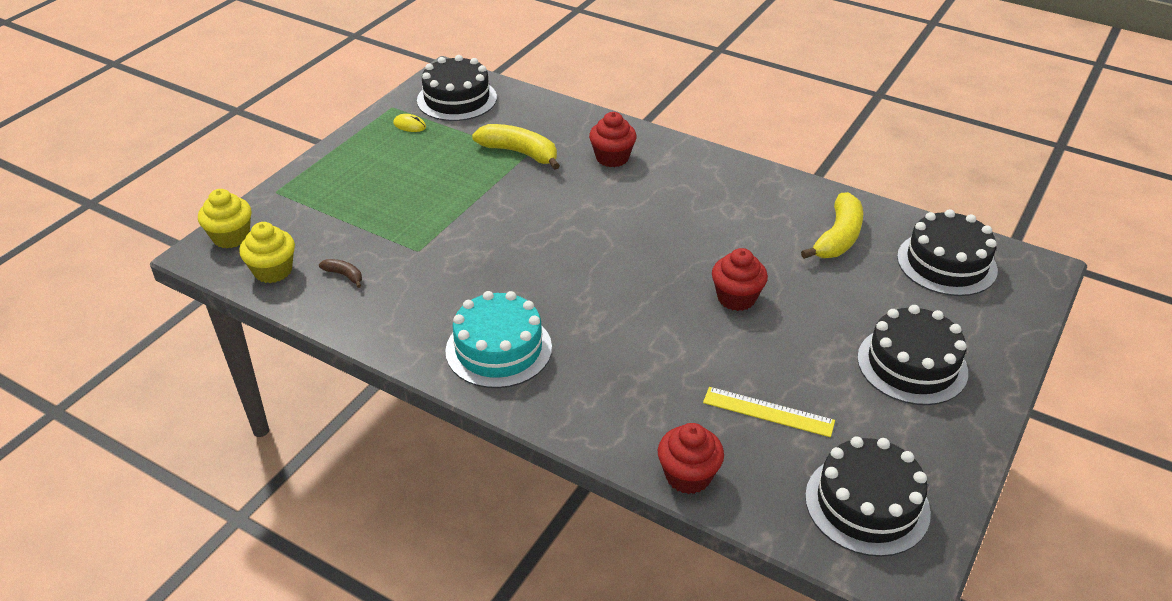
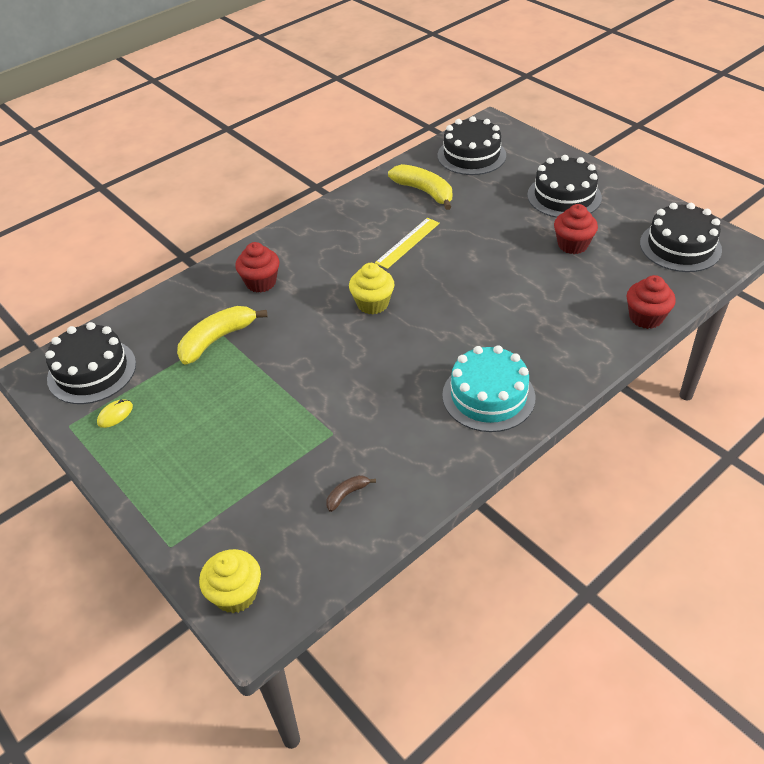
camera: 70 degrees left, 5 degrees up
(273, 271) = (314, 556): yellow cupcake -> yellow cupcake (372, 304)
(736, 298) = (472, 254): red cupcake -> red cupcake (572, 245)
(768, 412) = (593, 267): yellow ruler -> yellow ruler (408, 243)

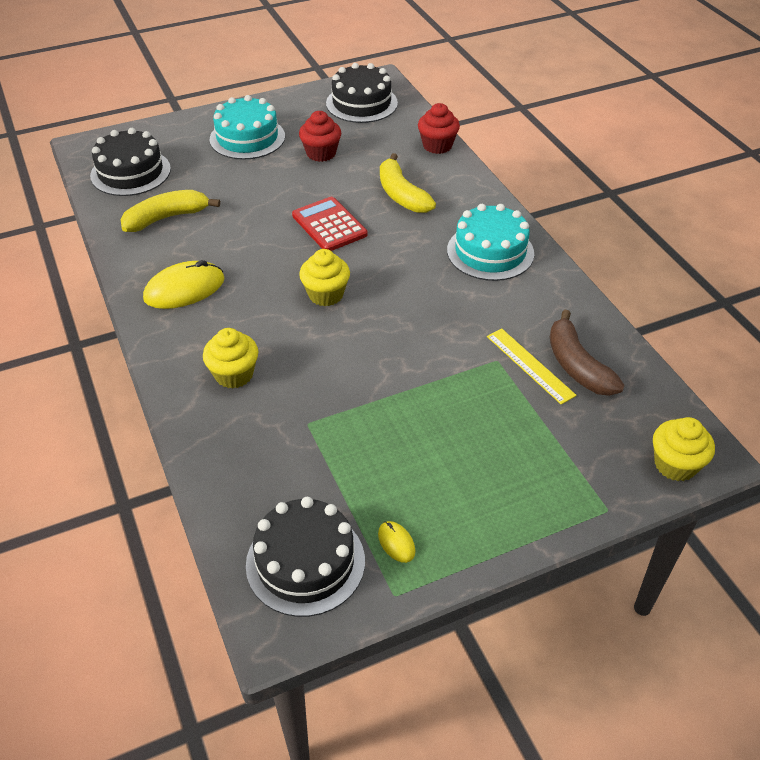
camera: 75 degrees left, 0 degrees up
(217, 339) = (313, 428): yellow banana -> yellow banana (401, 194)
(261, 282) = (234, 374): red cupcake -> yellow cupcake
(344, 228) = (184, 289): none -> yellow mouse
(347, 494) = (577, 365): brown banana -> brown banana, size x2.08
(408, 243) = (244, 249): yellow ruler -> yellow ruler (530, 365)
(467, 280) = (329, 225): none -> red calculator
(564, 196) = (247, 138): black cake -> turquoise cake

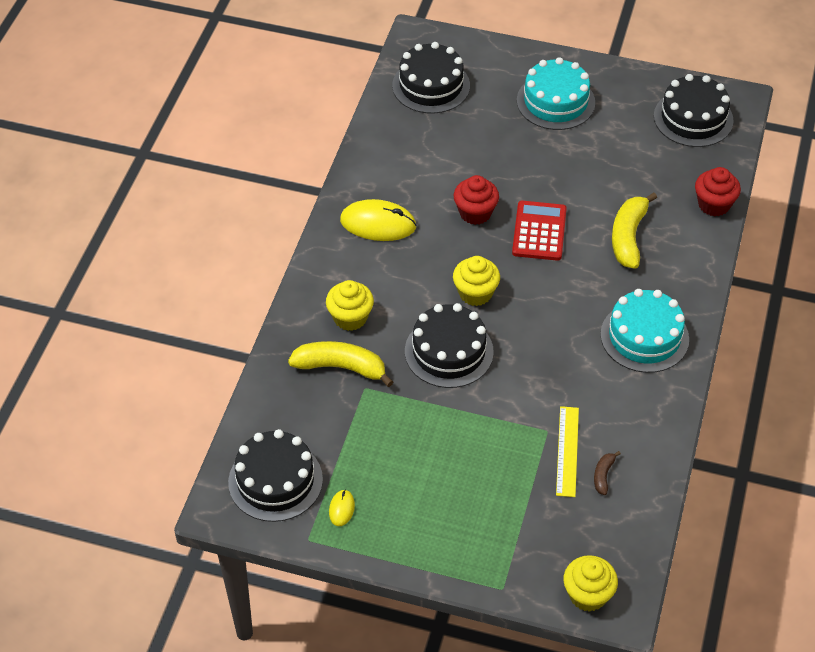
camera: 40 degrees right, 5 degrees up
(167, 218) = (420, 149): yellow banana -> yellow banana (341, 367)
(321, 153) = (602, 154): red cupcake -> red cupcake (475, 213)
(351, 350) = (449, 351): none -> black cake
(577, 365) = (603, 475): brown banana -> brown banana, size x0.48

